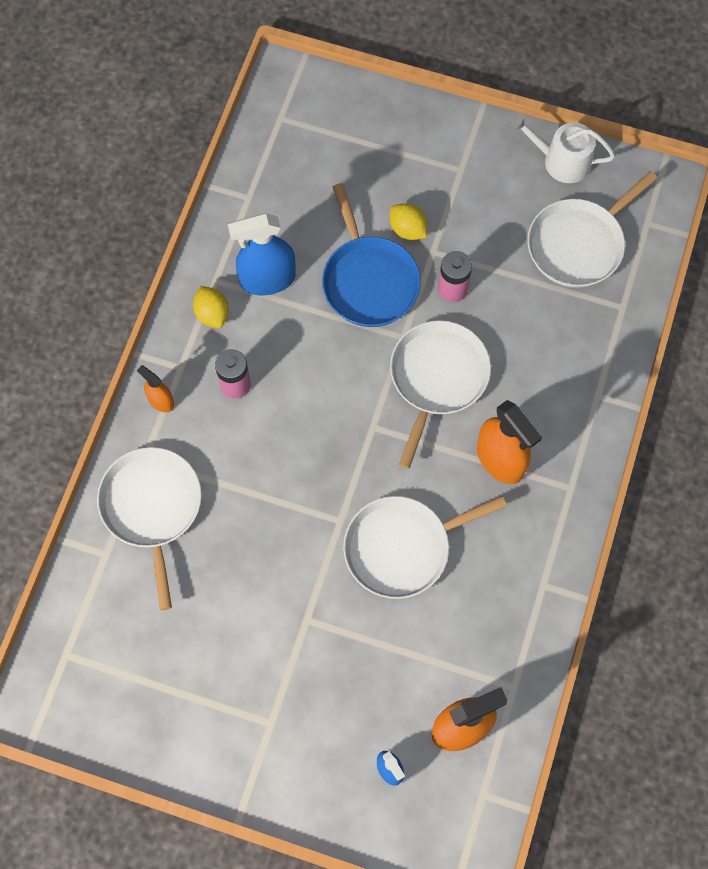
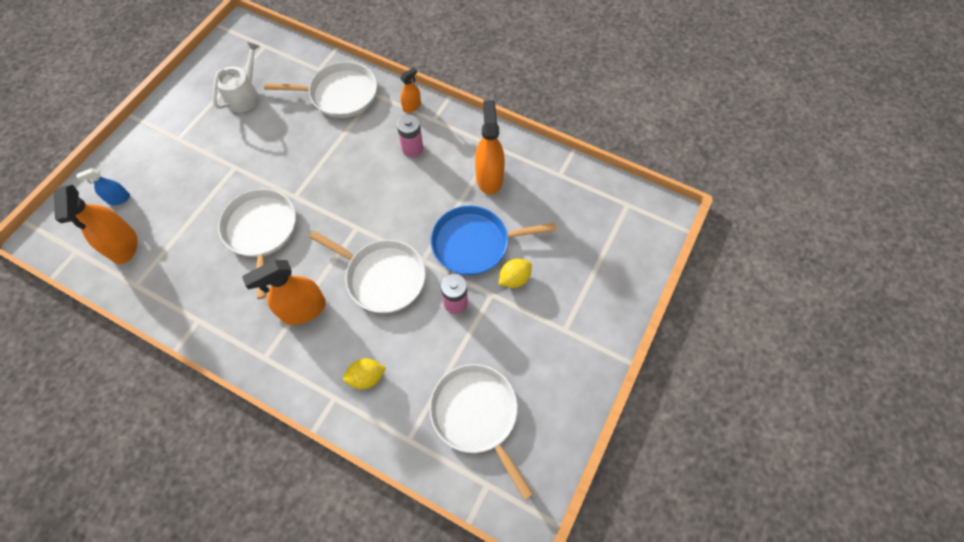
camera: 100 degrees right, 5 degrees down
(212, 314) = (469, 141): yellow lemon -> yellow lemon (366, 377)
(267, 279) = (489, 178): blue spray bottle -> orange spray bottle
(561, 161) = (563, 418): white watering can -> white watering can (244, 95)

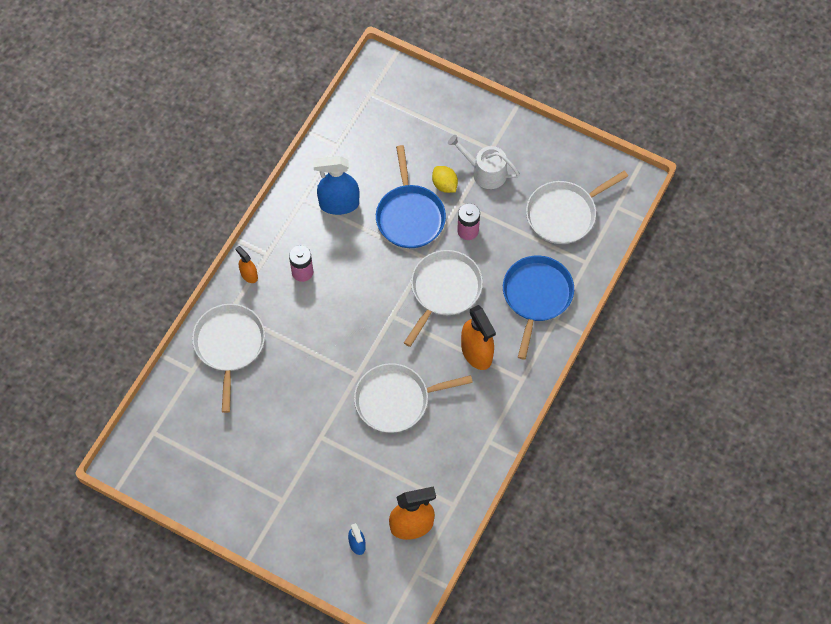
camera: 90 degrees left, 0 degrees up
(244, 95) = (225, 442): white watering can -> white watering can (485, 172)
(366, 377) = (536, 296): yellow lemon -> blue pan
(489, 178) = (339, 204): orange spray bottle -> blue spray bottle

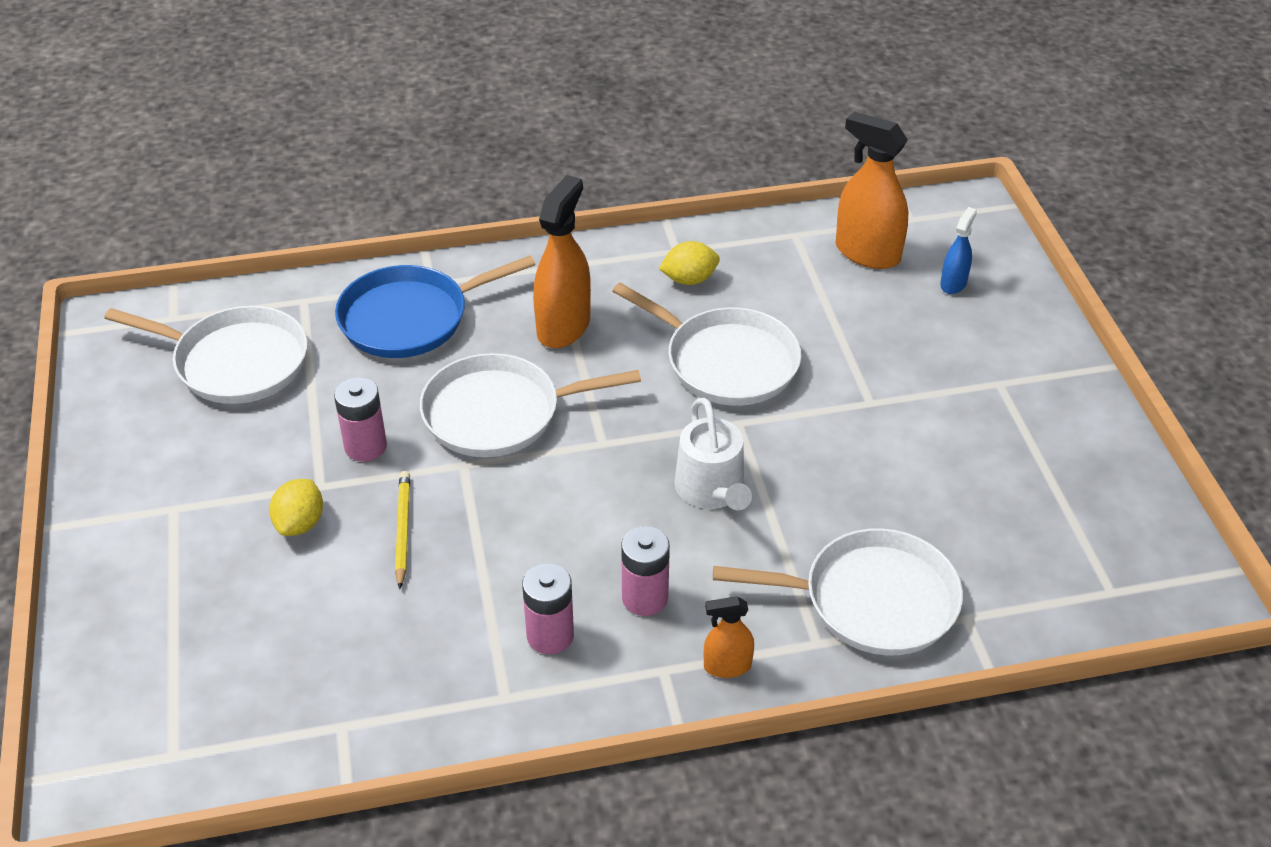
camera: 130 degrees left, 20 degrees down
(229, 345) = (871, 600): white pan -> white pan turned 135 degrees counterclockwise
(249, 275) = (727, 666): orange spray bottle -> orange spray bottle turned 75 degrees clockwise
(315, 230) = (550, 635): none -> pink battery
(339, 204) = (466, 637): blue spray bottle -> none
(410, 216) = (403, 530): blue pan -> yellow pencil
(463, 429) = (689, 279): none -> yellow lemon
(485, 172) = (229, 489): white watering can -> white watering can (712, 490)

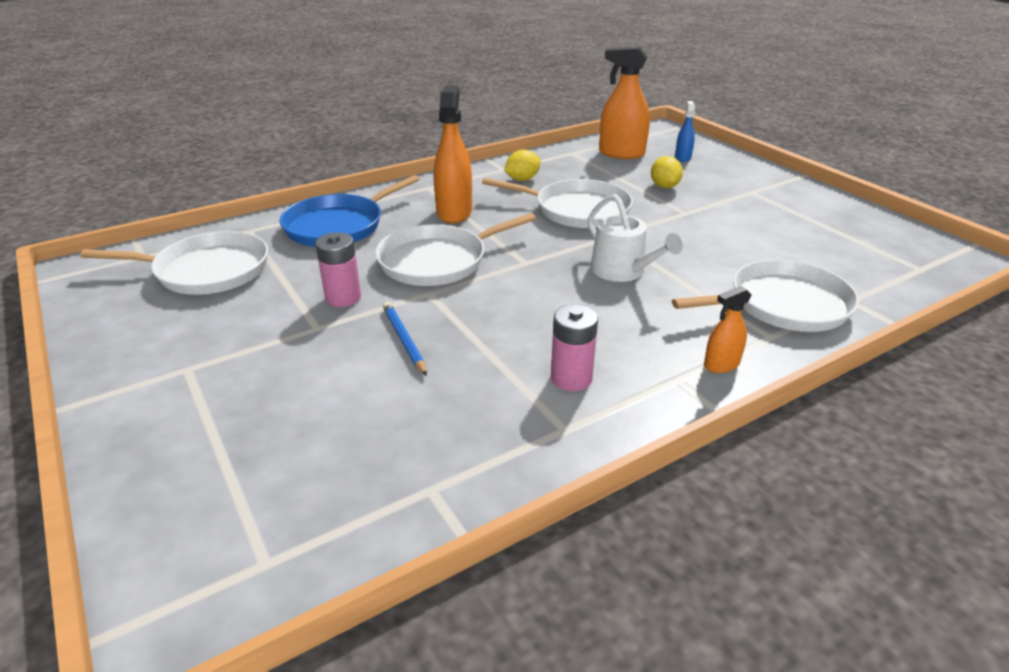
camera: 20 degrees left, 10 degrees down
(300, 523) = (311, 354): yellow lemon -> yellow lemon (664, 186)
(403, 530) = (404, 340): yellow pencil -> blue pencil
(645, 598) = (625, 339): pink battery -> none

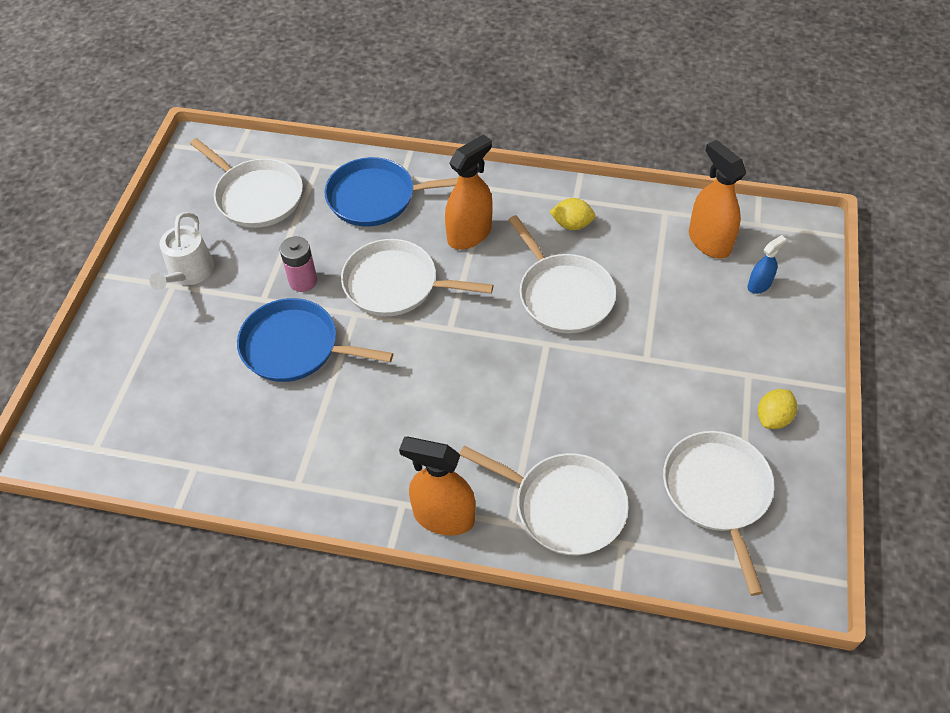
camera: 45 degrees right, 20 degrees up
(404, 340) = (295, 347): blue pencil -> blue pan
(571, 378) = (345, 453): pink battery -> none
(622, 271) = (502, 387): white watering can -> white watering can (188, 272)
(664, 186) = (679, 314): yellow lemon -> yellow lemon (773, 418)
(721, 365) = (443, 516): orange spray bottle -> orange spray bottle, size x1.89
(844, 245) = (717, 493): none -> white pan

